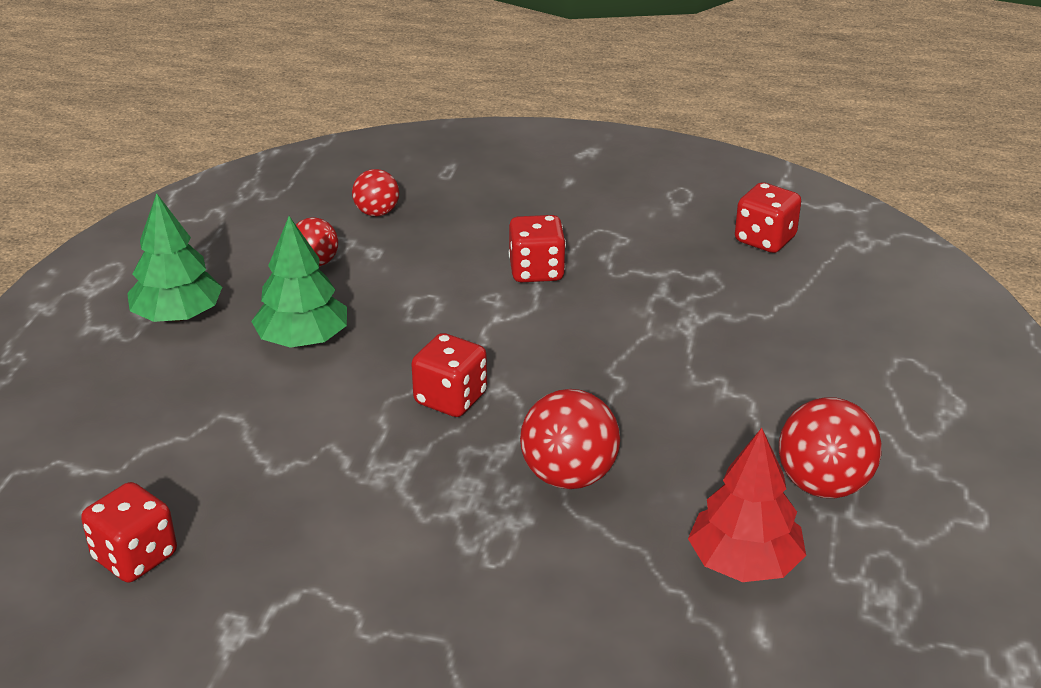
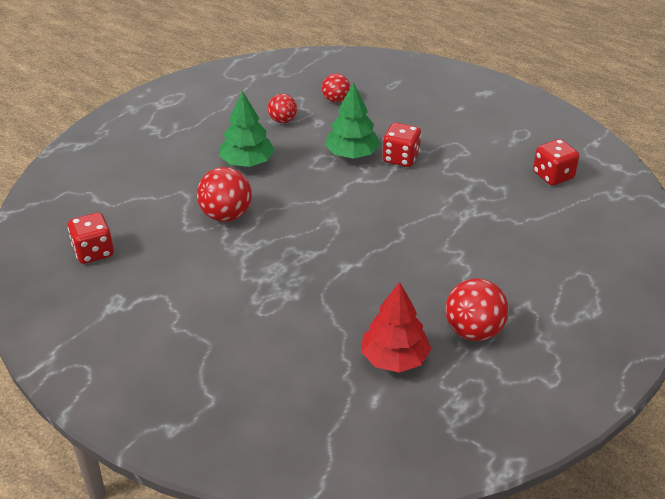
camera: 25 degrees right, 5 degrees up
(178, 316) = (193, 131): green tree -> green tree (352, 154)
(450, 399) = (301, 218): red dice -> none
(569, 476) = (334, 280): red ball -> red ball (226, 215)

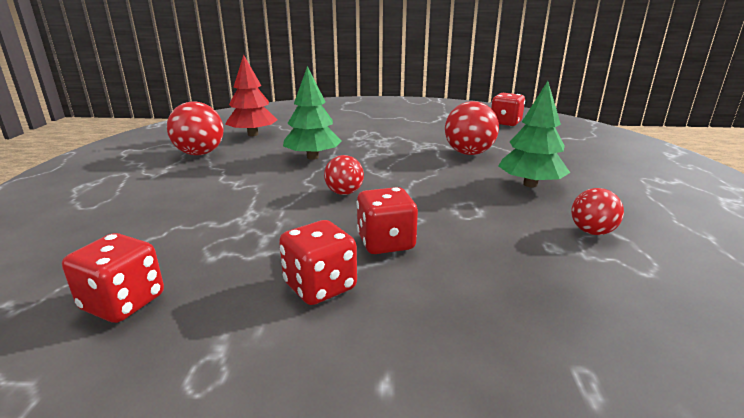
camera: 145 degrees right, 15 degrees down
(335, 100) = (601, 291): red ball -> red ball (344, 193)
(352, 154) = (449, 226): green tree -> green tree (312, 157)
(456, 148) = (320, 286): none -> red dice

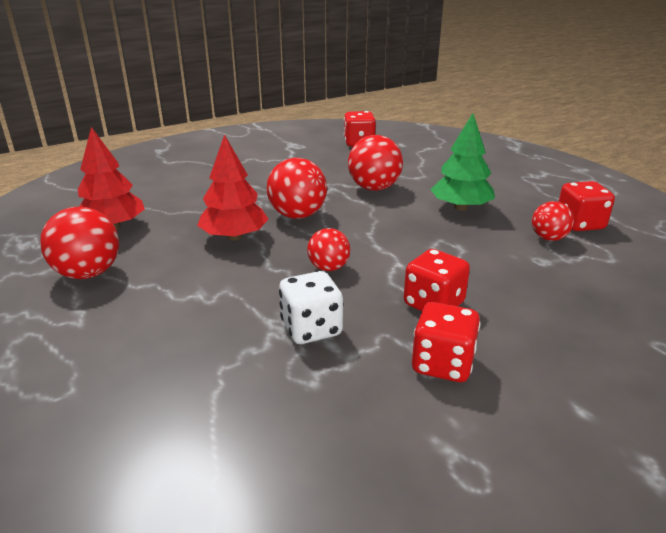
camera: 35 degrees left, 5 degrees up
(123, 303) = (308, 462): red dice -> red dice (580, 224)
(267, 225) = (311, 329): none -> white dice
(312, 157) = (234, 237): green tree -> red tree
(377, 156) = (297, 215): none -> red ball

